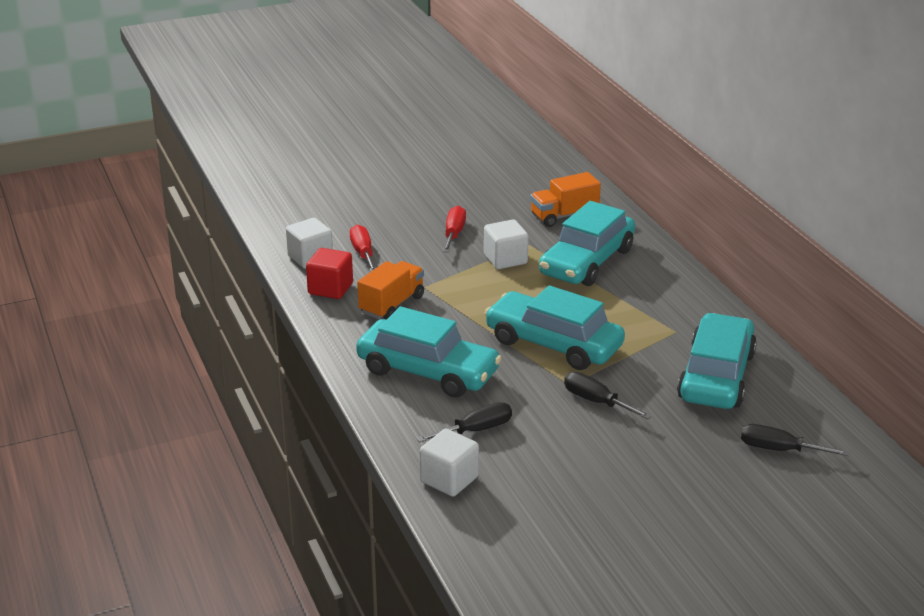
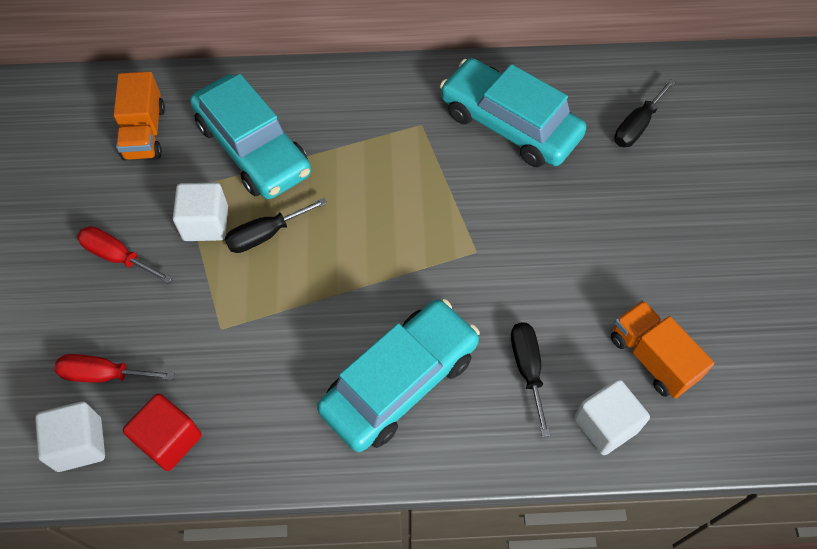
camera: 70 degrees left, 30 degrees up
(392, 305) = (242, 377): orange truck -> orange truck (652, 358)
(553, 344) = (397, 238): turquoise car -> none
(596, 401) = (515, 239): black screwdriver -> black screwdriver (265, 234)

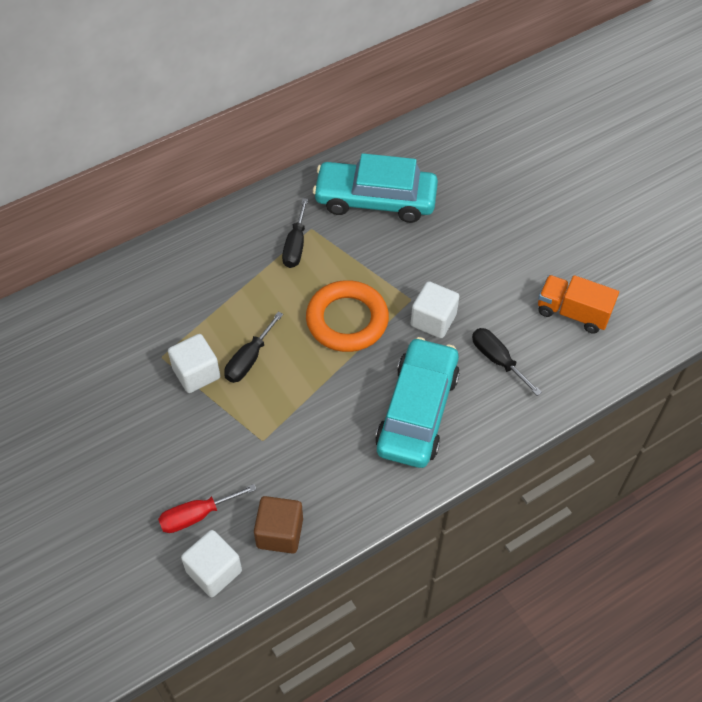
camera: 30 degrees left, 5 degrees down
(117, 256) = (143, 429): red screwdriver -> none
(144, 132) = (96, 330): orange truck -> none
(169, 439) = (280, 533): red cube -> brown cube
(253, 148) = (193, 302): turquoise car -> none
(392, 241) = (347, 320): none -> orange ring
(605, 425) = (570, 370): white cube -> white cube (433, 320)
(637, 126) = (465, 162): black screwdriver -> black screwdriver (295, 246)

